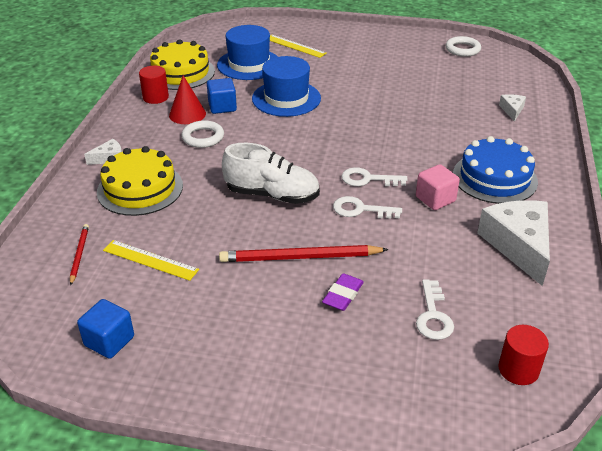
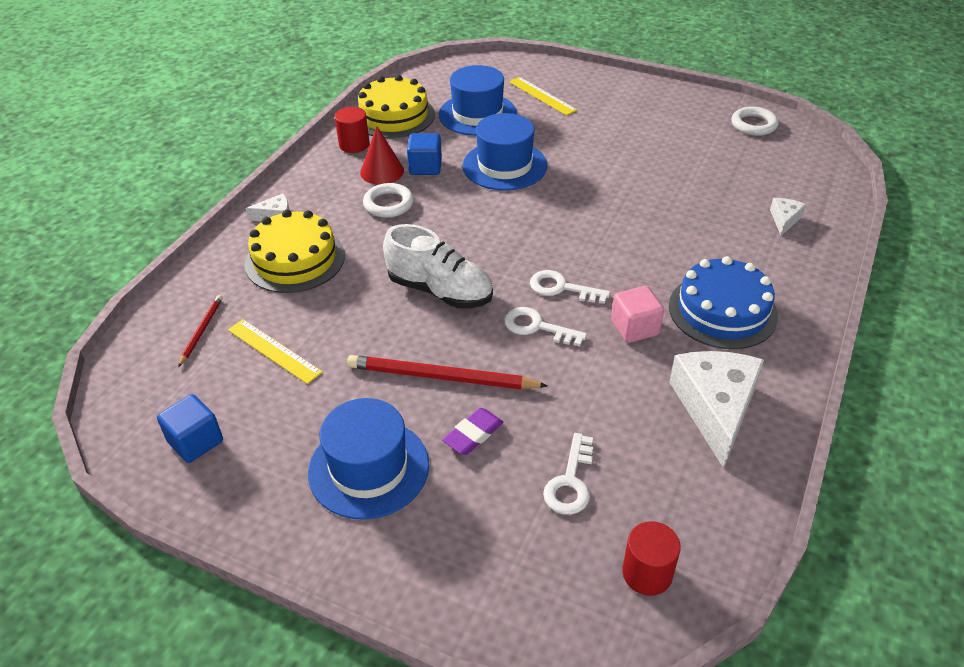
camera: 15 degrees right, 5 degrees up
(268, 335) = (369, 468): none -> blue hat

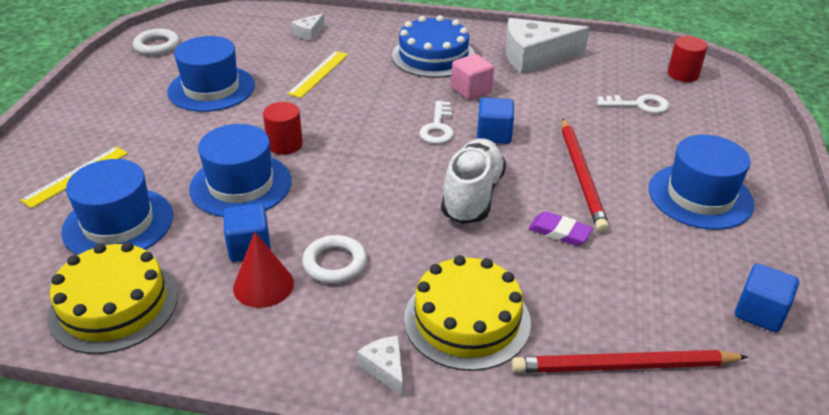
camera: 105 degrees left, 5 degrees down
(201, 331) = (624, 366): red pencil -> red pencil, size x1.90
(274, 351) = (616, 293): yellow ruler -> yellow ruler (319, 74)
(354, 145) = (196, 330): red cylinder -> red cylinder (285, 144)
(473, 434) = (629, 151): purple eraser -> purple eraser (560, 232)
(537, 327) = (494, 135): white key -> blue cube
(664, 154) = (211, 88): none -> blue hat
(784, 219) = (309, 33): white cheese -> white cheese turned 60 degrees counterclockwise

